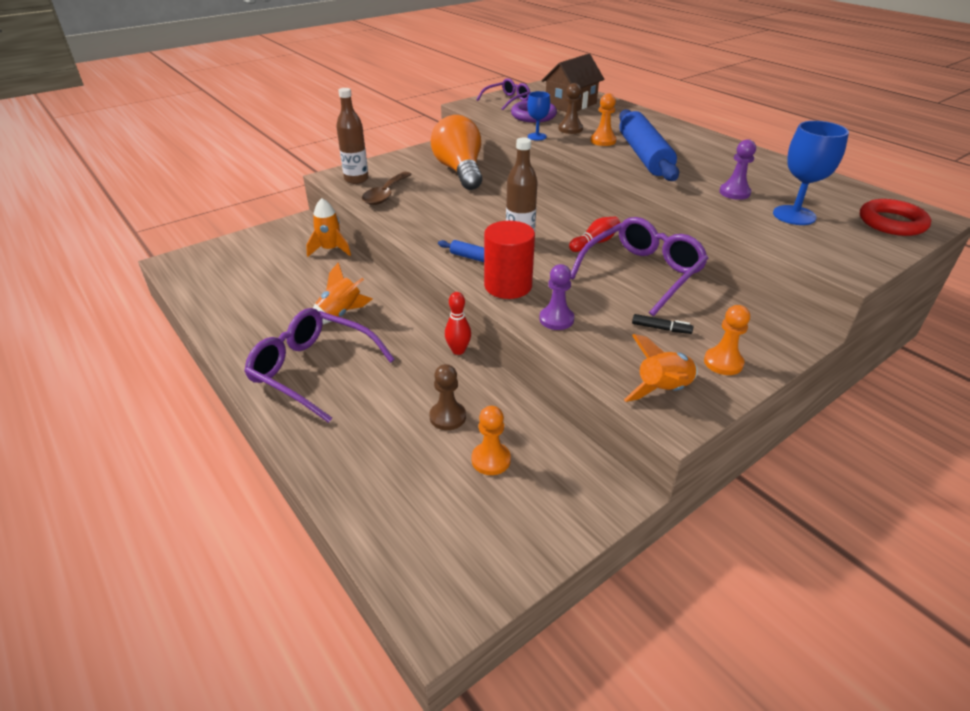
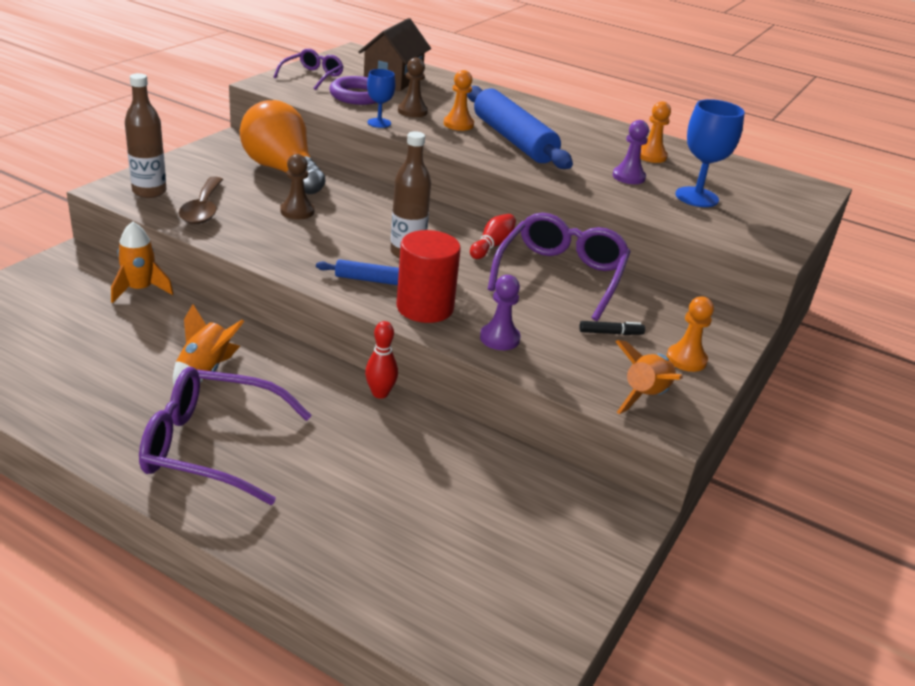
camera: 25 degrees left, 5 degrees down
(447, 417) = (410, 471): brown pawn -> brown pawn (297, 211)
(491, 460) = (484, 508): orange pawn -> orange pawn (651, 156)
(892, 222) = (784, 197): red ring -> none

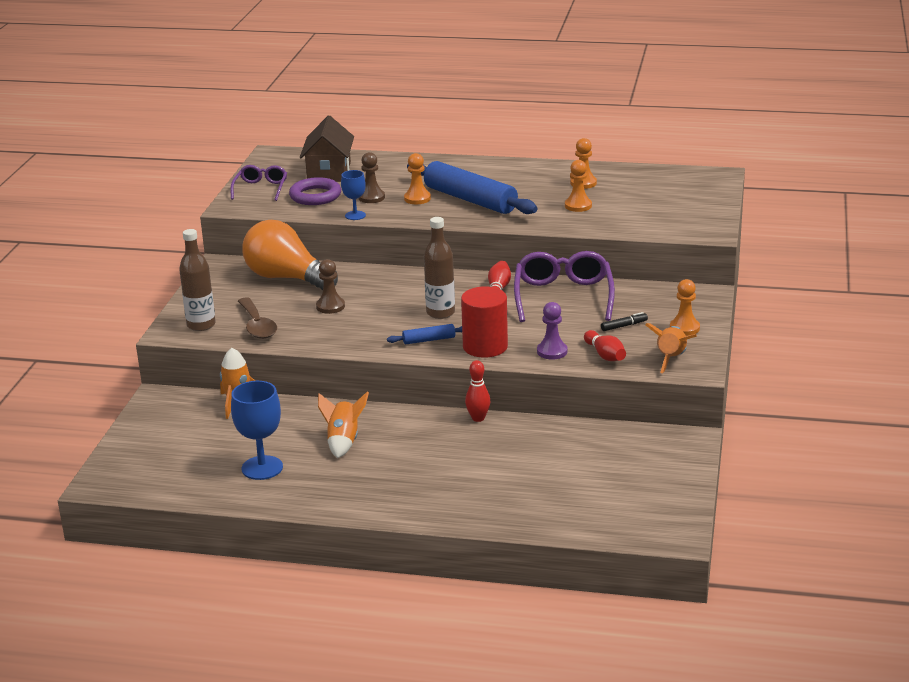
camera: 15 degrees left, 5 degrees down
(211, 447) = (393, 482): purple glasses -> none
(562, 364) = (605, 355): none -> red bowling pin
(628, 177) = (578, 206): purple pawn -> orange pawn
(696, 197) = (637, 208): blue goblet -> blue goblet (262, 468)

